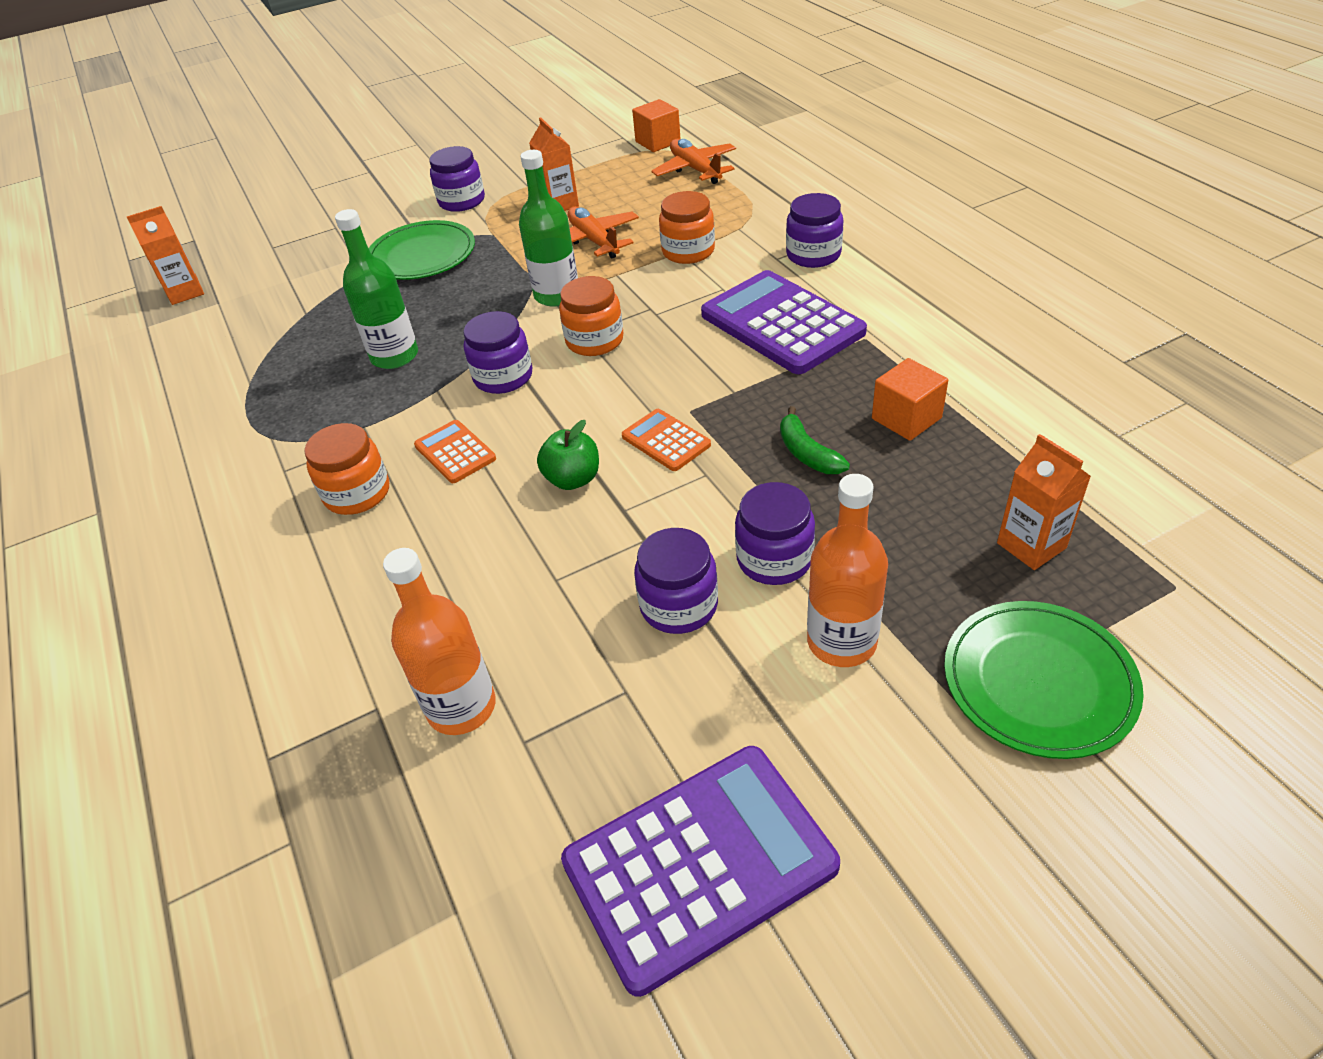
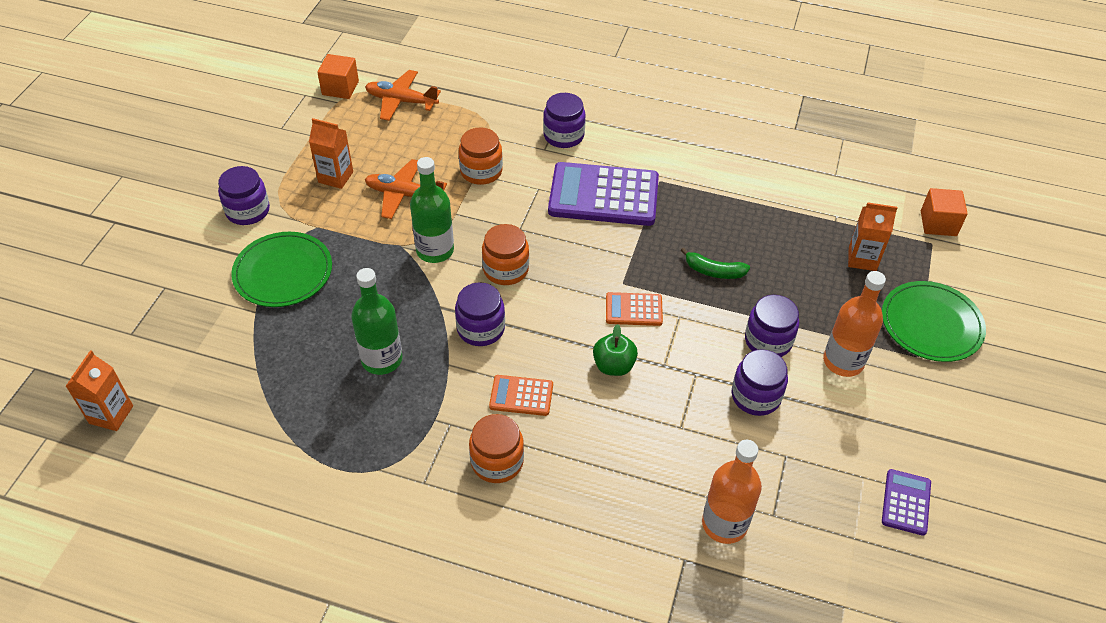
camera: 50 degrees left, 5 degrees up
(699, 864) = (906, 502): purple calculator -> purple calculator, size x0.49
(906, 418) = (736, 221): orange cube -> orange cube (938, 223)

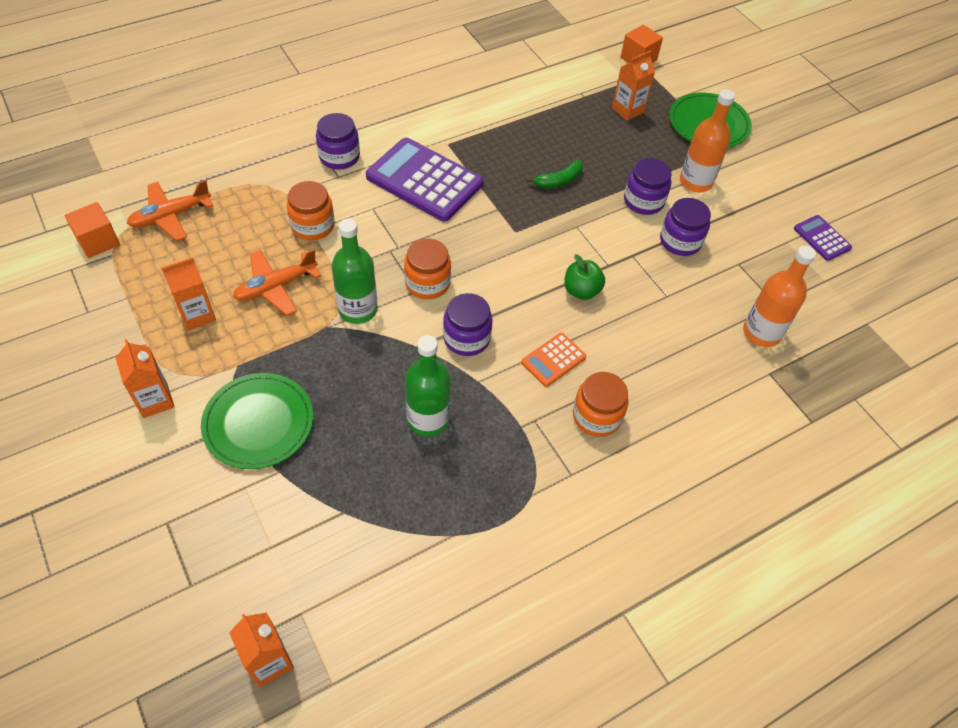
camera: 50 degrees left, 5 degrees up
(248, 211) = (155, 400): purple jar -> orange carton
(603, 195) = (424, 180): purple calculator -> purple calculator turned 75 degrees clockwise
(633, 310) = (545, 244): orange calculator -> none

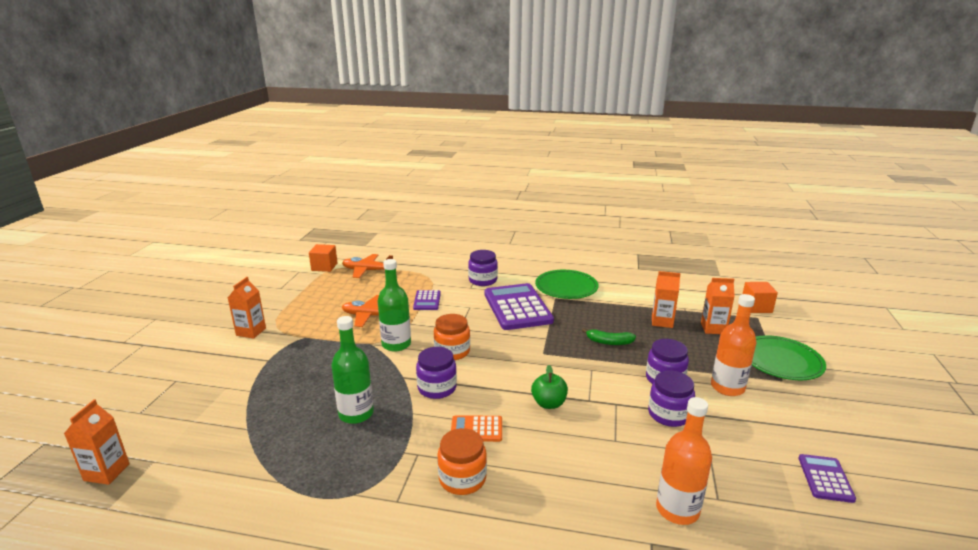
camera: 45 degrees right, 30 degrees down
(197, 315) = (320, 310): orange carton -> orange carton (662, 322)
(258, 423) = (275, 365): green plate -> green plate (566, 287)
(313, 225) = (427, 301): orange jar -> purple calculator

